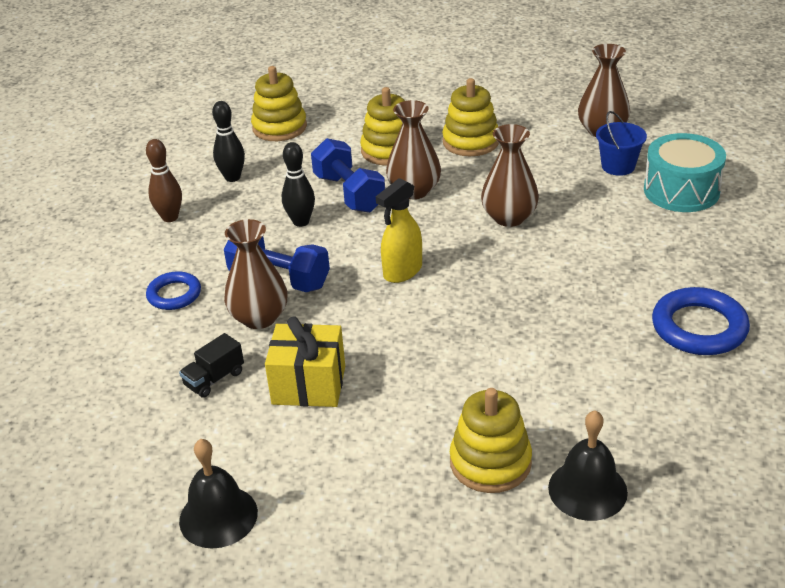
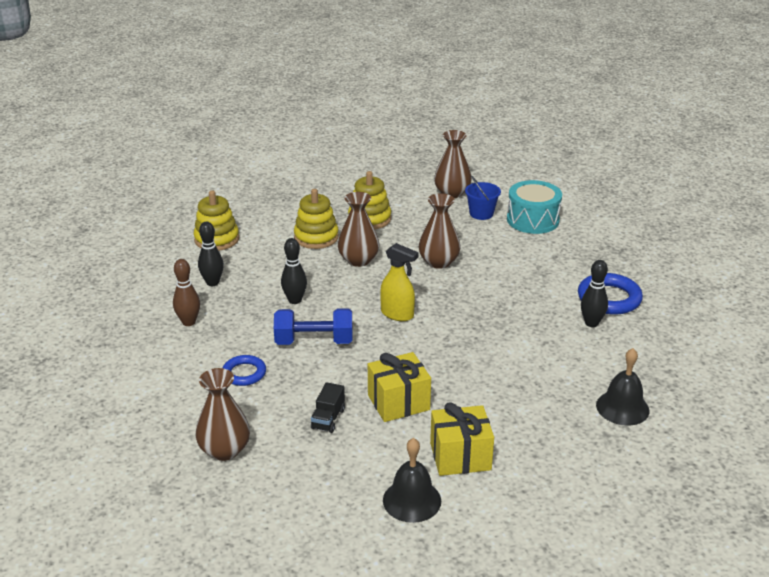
camera: 30 degrees left, 5 degrees down
(259, 317) = (323, 371): brown vase -> brown vase (225, 450)
(321, 481) = (460, 456): none -> yellow gift
(349, 193) = (313, 273): blue dumbbell -> none
(402, 272) = (397, 314): yellow spray bottle -> yellow spray bottle turned 75 degrees counterclockwise
(490, 462) = (554, 411): yellow stacking toy -> none
(644, 355) = (591, 323): none -> black bowling pin

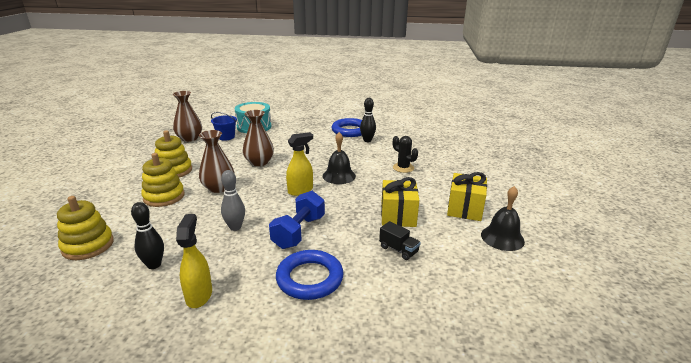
camera: 65 degrees left, 5 degrees down
(189, 322) = (199, 295): brown bowling pin -> yellow spray bottle
(225, 450) = (409, 316): brown vase -> none
(244, 373) = (309, 278): blue ring -> blue ring, size x1.60
(295, 300) = (235, 227): black bowling pin -> grey bowling pin
(532, 378) = (403, 168): none -> black cactus
(622, 407) = (444, 153): black bell -> black bell (339, 176)

